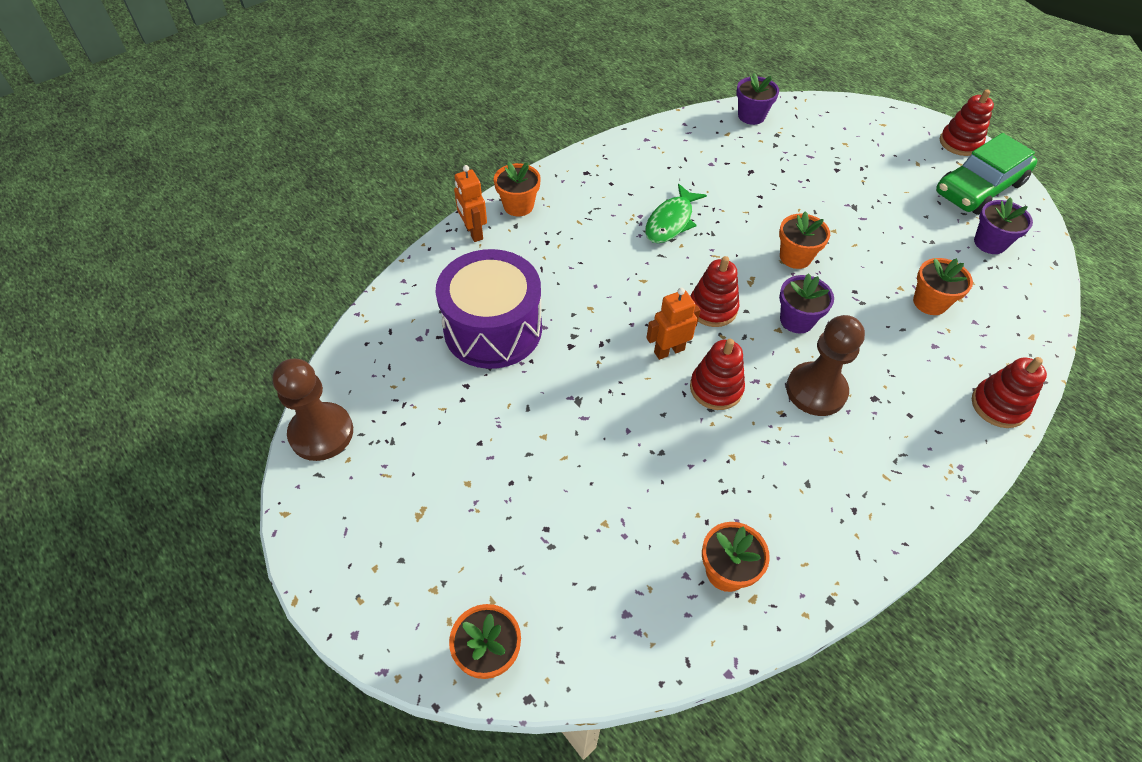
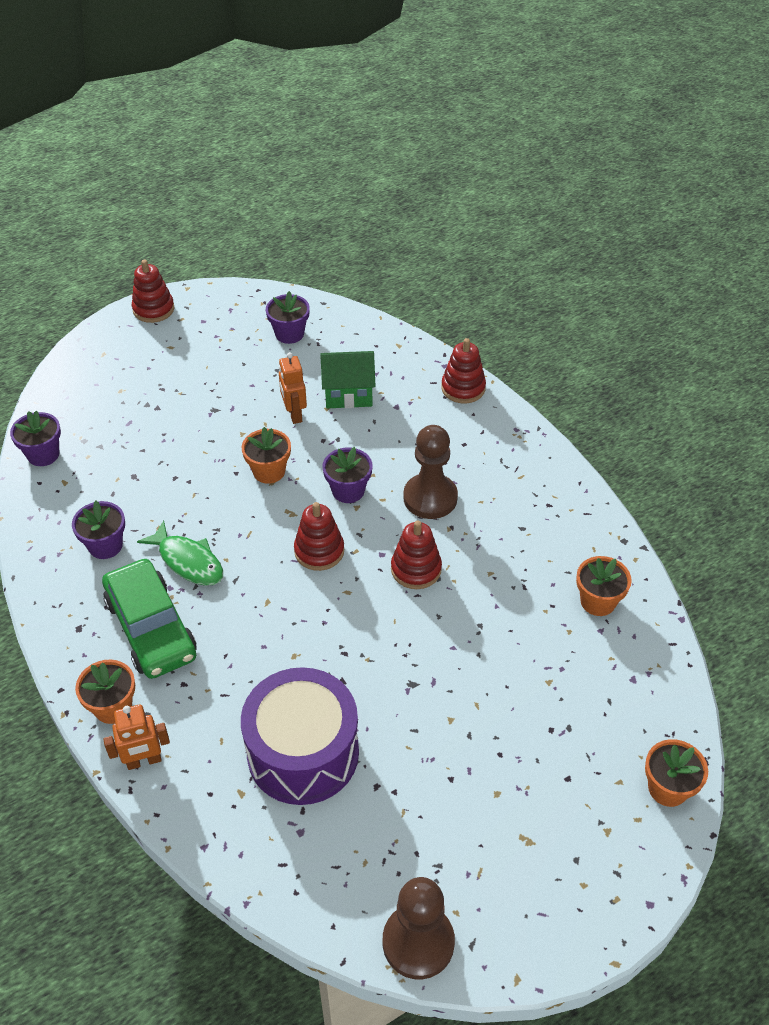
camera: 80 degrees left, 5 degrees down
(669, 351) = (365, 597): orange robot -> orange robot (294, 414)
(670, 170) = (105, 545): none -> purple flower pot
(930, 302) = (348, 394): orange flower pot -> green house
(979, 188) = (219, 317): green car -> green car (151, 628)

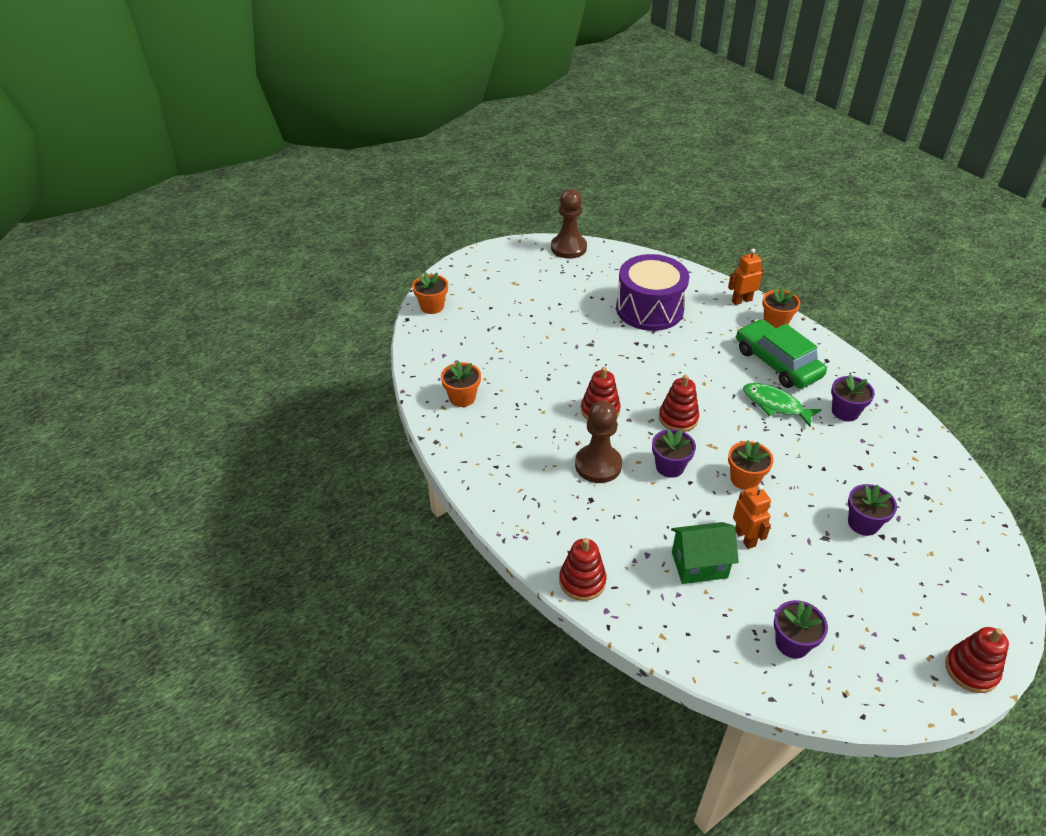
camera: 175 degrees right, 5 degrees down
(43, 454) = (952, 481): purple flower pot -> purple flower pot (863, 523)

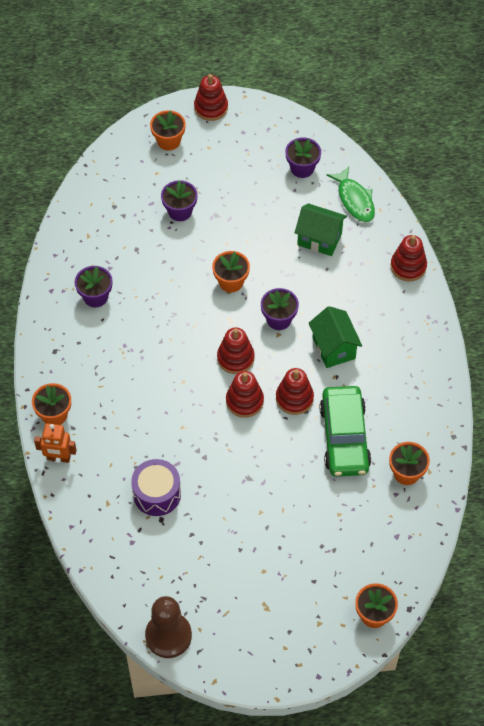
camera: 150 degrees left, 15 degrees up
(598, 465) = (334, 348): brown pawn -> green house
(640, 391) = (244, 401): none -> red stacking toy
(649, 309) = (157, 494): purple drum -> purple drum, size x0.63
(745, 538) = (271, 241): orange robot -> none
(775, 405) = (144, 330): green fish -> green fish (354, 200)
(777, 363) = (100, 370): green car -> green car (344, 437)
(963, 597) = (168, 141): none -> orange flower pot

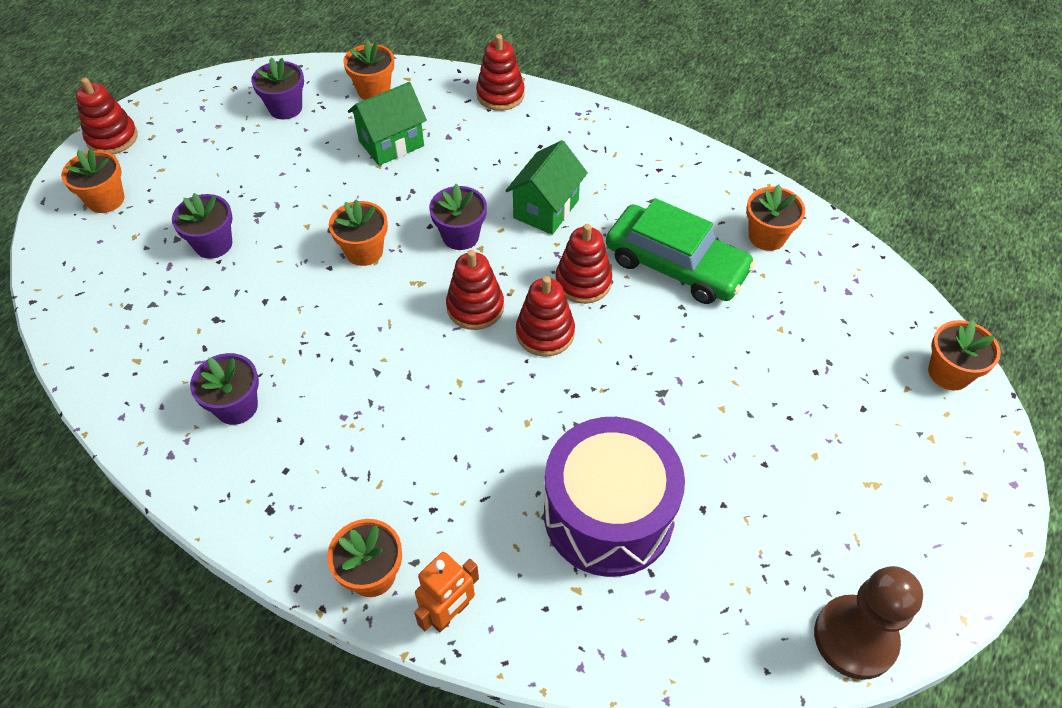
camera: 55 degrees left, 5 degrees down
(157, 494) = (608, 514): purple drum -> purple drum, size x1.59
(334, 348) = (546, 209): green house -> green house turned 75 degrees counterclockwise
(354, 200) = (374, 90): green fish -> orange flower pot

